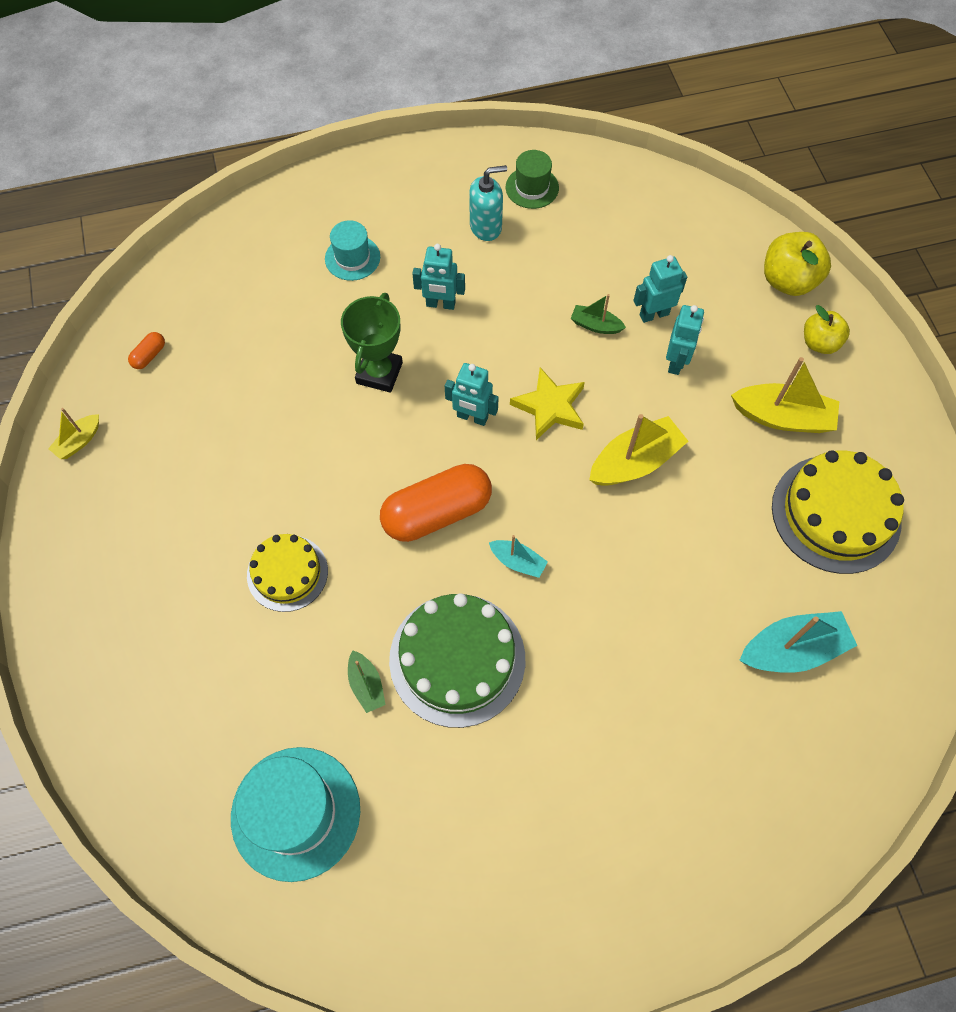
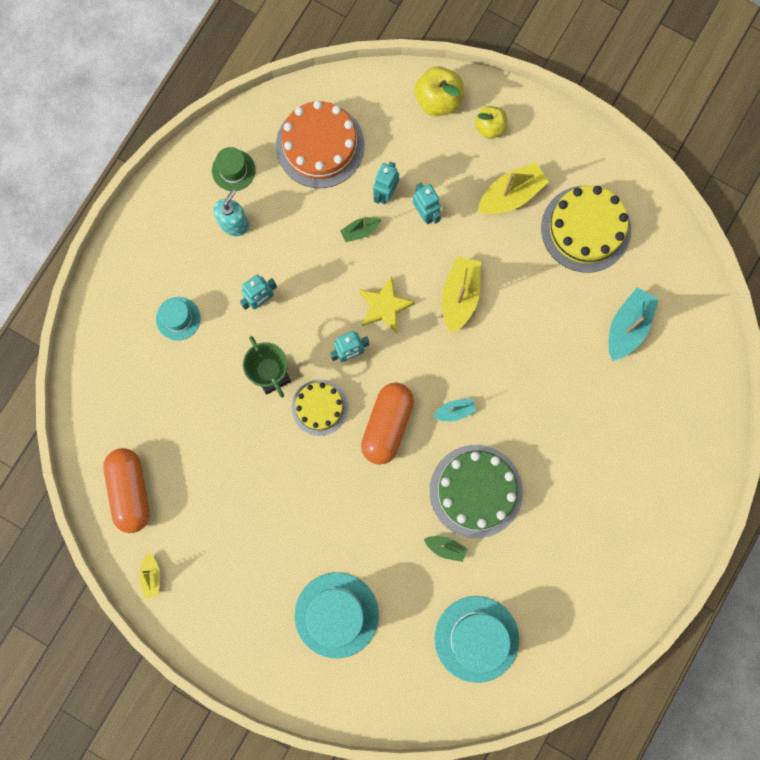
camera: 45 degrees left, 15 degrees up
(149, 356) = (131, 491): orange capsule -> orange capsule, size x2.44
(191, 641) = (336, 615): none -> turquoise hat
(287, 573) = (345, 533): yellow cake -> yellow cake (320, 407)
(632, 229) = (320, 145): none -> orange cake

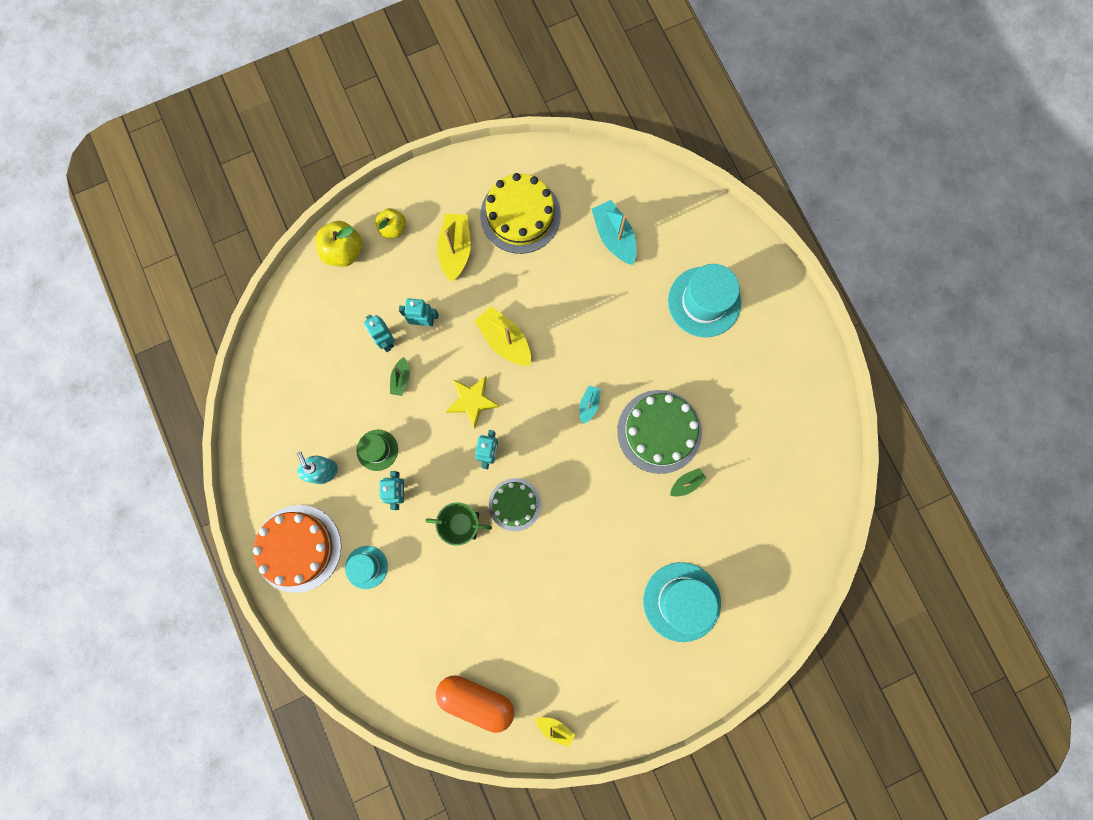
camera: 55 degrees left, 0 degrees up
(233, 170) = (281, 442): green hat -> green hat (377, 450)
(320, 145) = (311, 363): orange cake -> orange cake (298, 548)
(320, 407) = (515, 504): yellow cake -> green cake
(387, 425) = (564, 463): orange capsule -> none
(476, 639) = (769, 508): turquoise hat -> turquoise hat (704, 302)

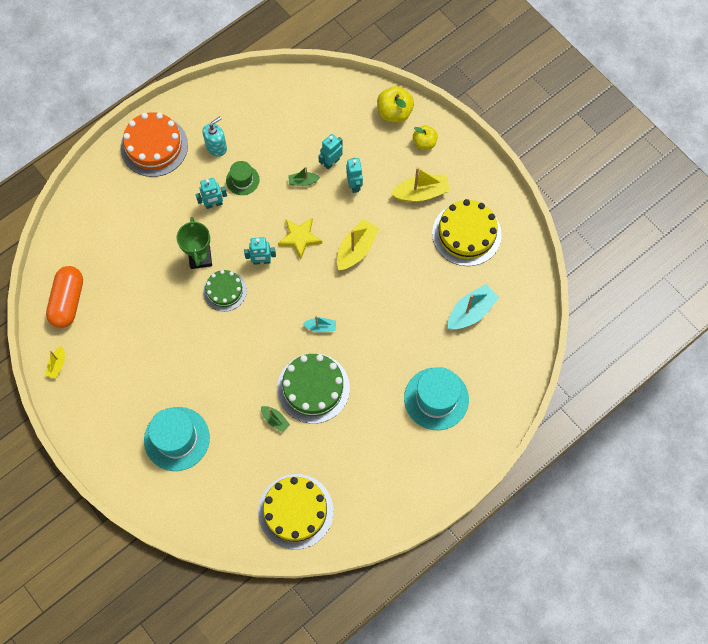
camera: 75 degrees right, 10 degrees down
(366, 567) = (151, 197): turquoise hat -> none
(795, 486) = (295, 511): none -> yellow cake

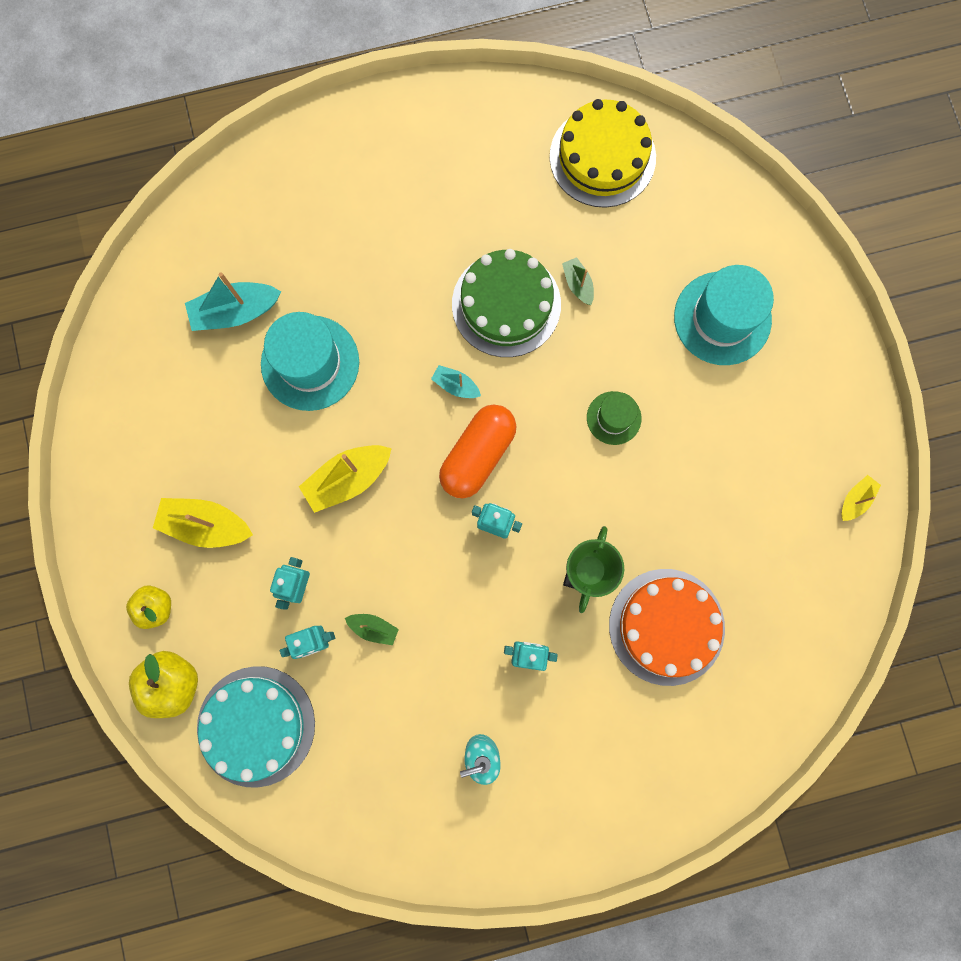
camera: 155 degrees left, 10 degrees up
(68, 301) = (808, 592): orange capsule -> orange capsule (477, 455)
(154, 146) = (581, 805): orange cake -> orange cake (666, 626)
(225, 291) = (569, 503): green cake -> none
(242, 180) = (466, 675): green hat -> green hat (613, 418)
(300, 238) = (422, 536): yellow star -> none
(340, 112) = (256, 726): none -> turquoise cake
(436, 398) = (348, 216): turquoise hat -> turquoise hat (310, 363)
(466, 234) = (176, 429): yellow cake -> none

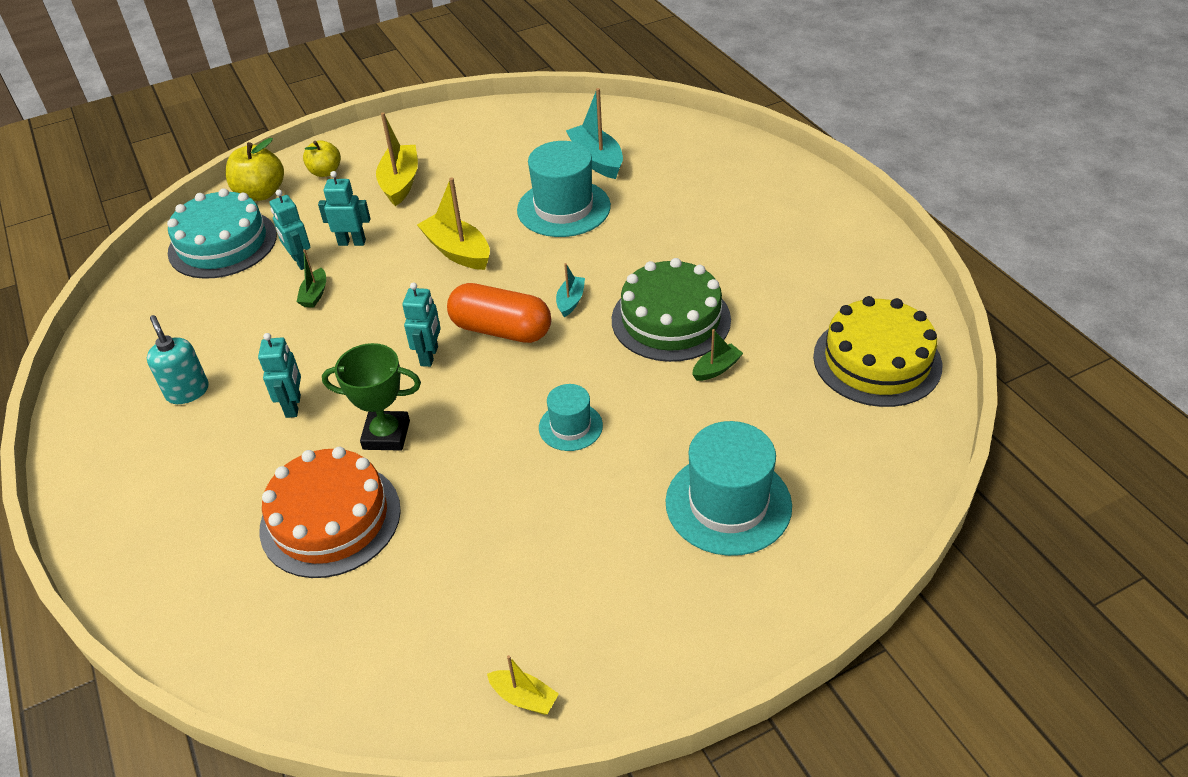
camera: 80 degrees right, 35 degrees down
(613, 418) = (570, 426): green hat -> turquoise hat

